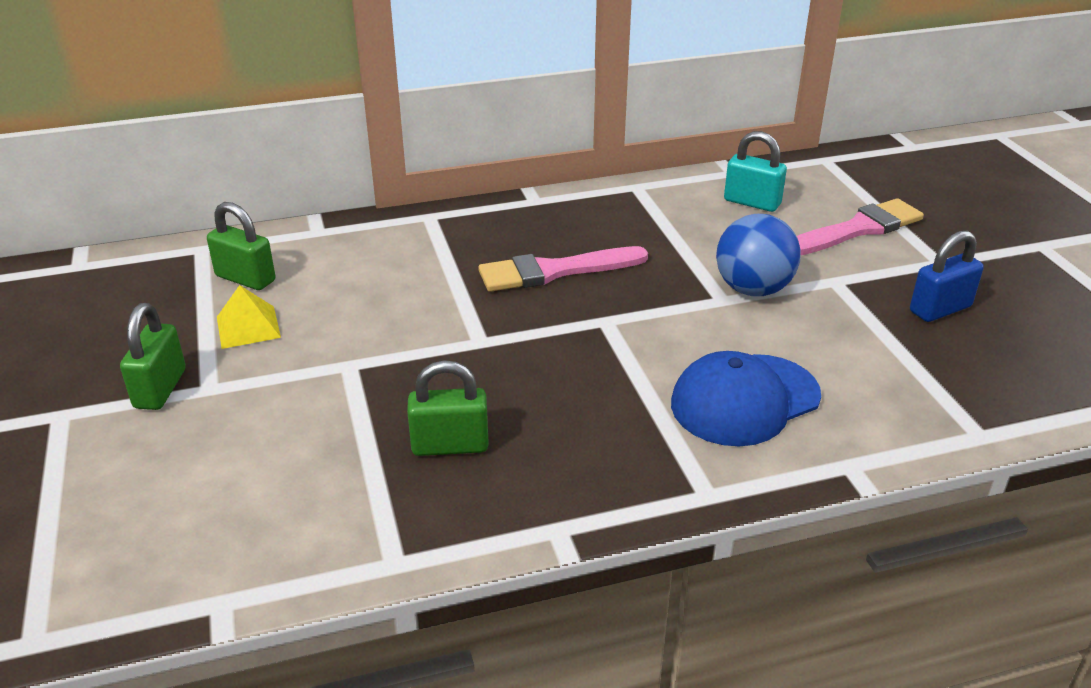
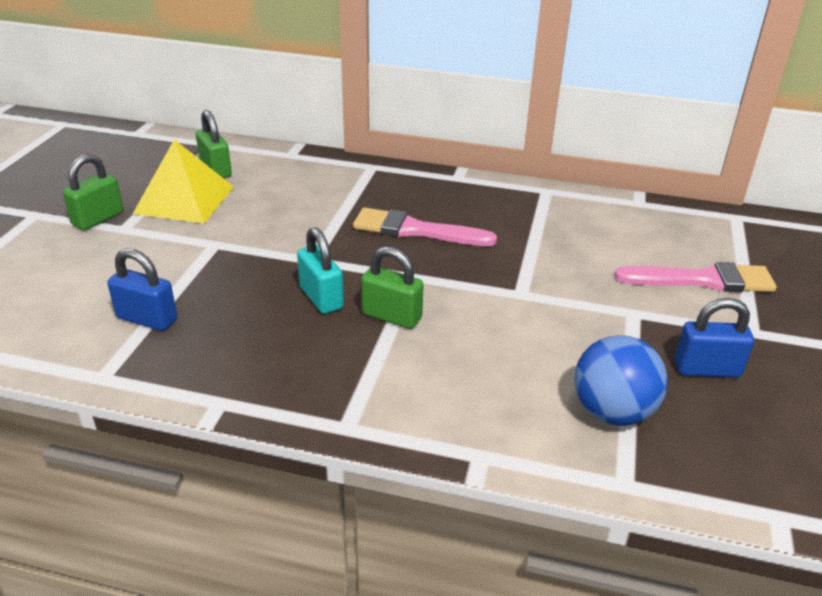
camera: 30 degrees right, 0 degrees up
(248, 327) = (184, 200): yellow pyramid -> yellow pyramid, size x1.78
(370, 478) = (147, 319): none -> blue padlock
(450, 445) = (216, 318): green padlock -> green padlock (392, 316)
(745, 400) = (452, 372): blue cap -> none
(752, 202) = (629, 230): turquoise padlock -> turquoise padlock (321, 298)
(753, 289) = (554, 295): blue ball -> blue ball (612, 412)

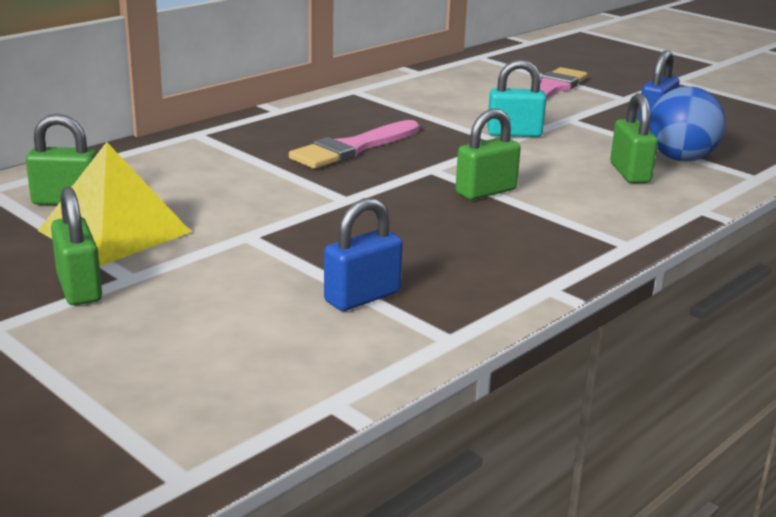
camera: 60 degrees left, 10 degrees down
(321, 298) = (422, 211): turquoise padlock -> turquoise padlock (514, 133)
(528, 386) = (629, 173): none -> green padlock

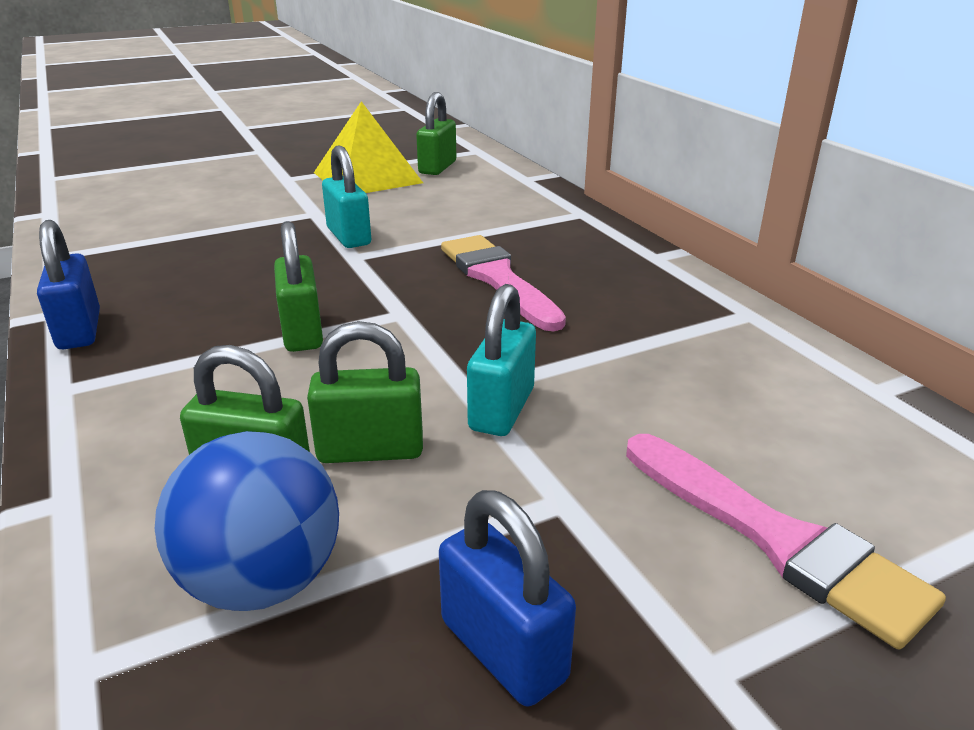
camera: 110 degrees right, 5 degrees up
(79, 288) = (286, 167): green padlock -> green padlock (370, 450)
(303, 208) = (349, 236): none -> turquoise padlock
(362, 297) = (158, 237): blue padlock -> blue padlock (79, 330)

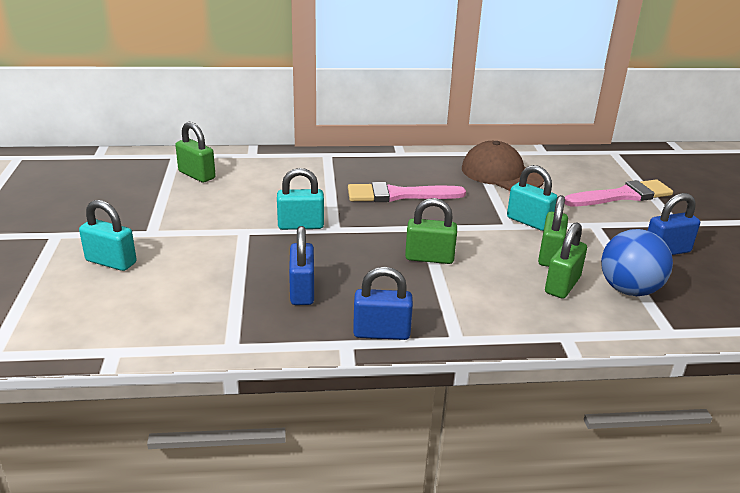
camera: 70 degrees left, 0 degrees up
(178, 267) = (302, 291): none -> blue padlock
(216, 177) = (111, 262): none -> turquoise padlock
(367, 177) = (188, 202): yellow pyramid -> none
(690, 354) = (501, 174): none -> brown cap

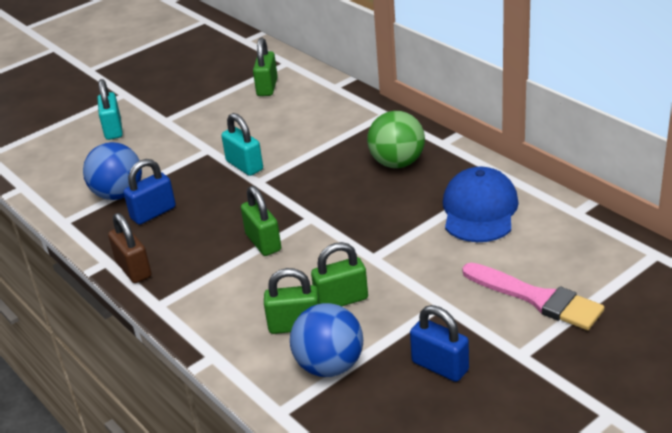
camera: 60 degrees right, 5 degrees up
(237, 298) = (118, 194): none -> blue ball
(381, 333) = (134, 269): blue padlock -> brown padlock
(399, 195) = (355, 180): pink brush -> none
(401, 174) = (397, 163): none -> green ball
(501, 174) = (479, 210): brown cap -> blue cap
(529, 222) = (394, 264): turquoise padlock -> none

